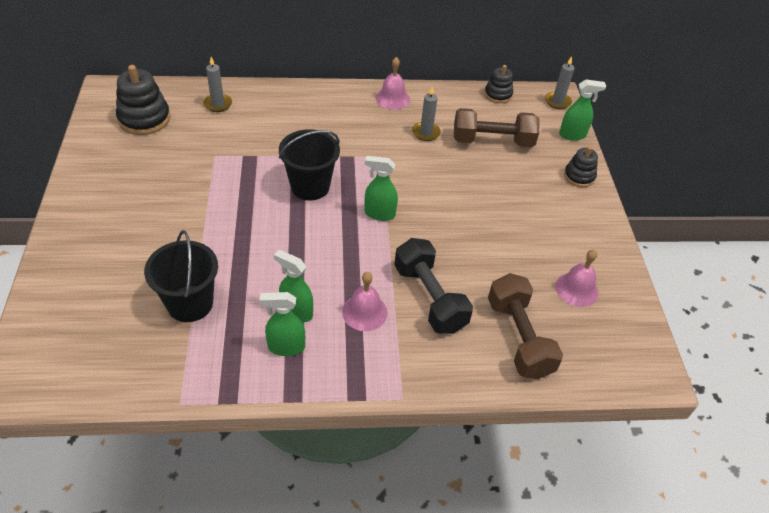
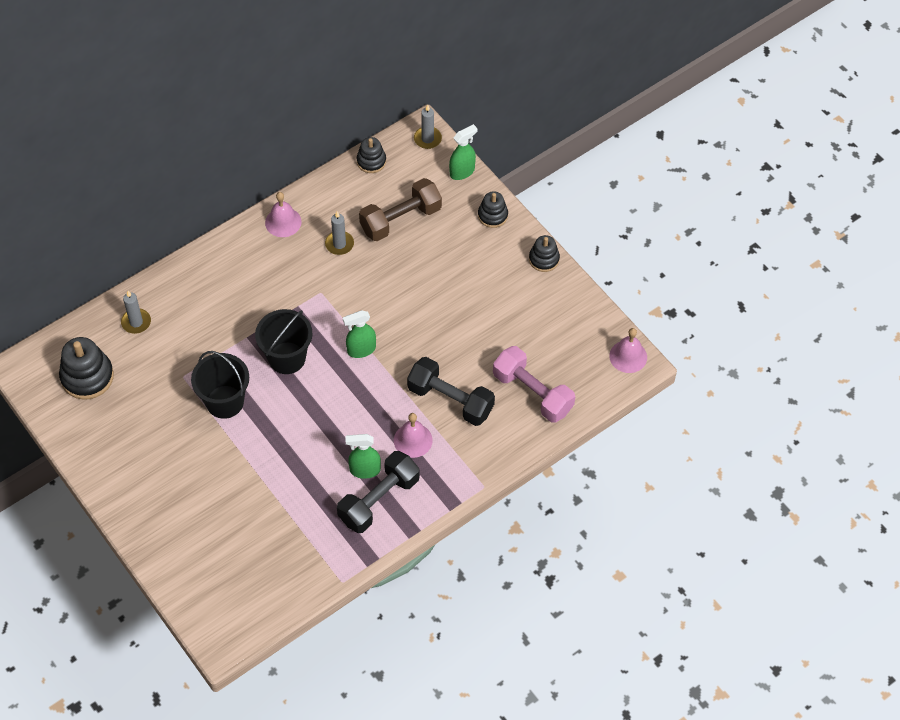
camera: 30 degrees left, 10 degrees up
(190, 303) = (283, 511): black bucket -> black bucket (225, 402)
(286, 347) = (379, 500): green spray bottle -> black dumbbell
(518, 337) = (532, 393): brown dumbbell -> pink dumbbell
(576, 289) = (550, 327): pink bell -> pink bell (628, 356)
(607, 231) = (544, 259): none -> black stacking toy

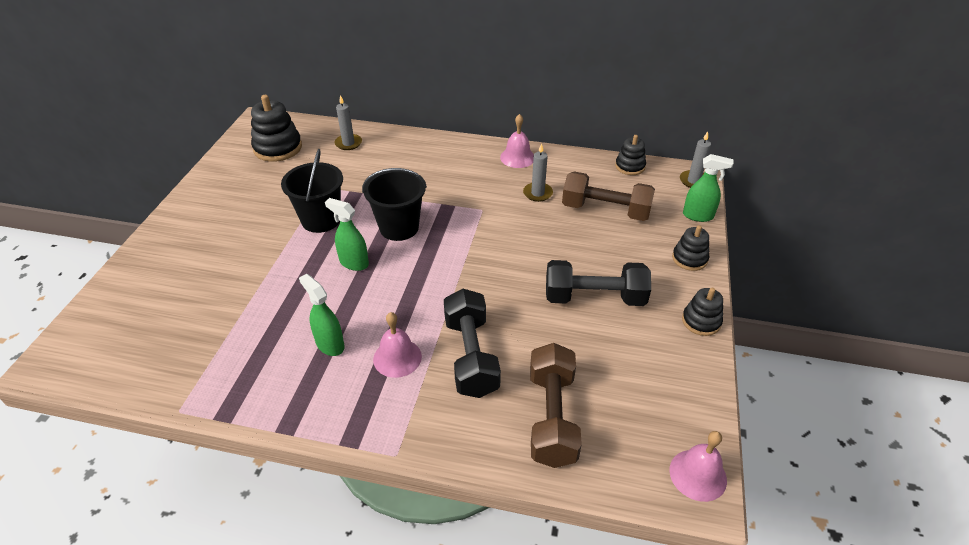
camera: 50 degrees right, 15 degrees down
(361, 350) = (456, 263): green spray bottle -> green spray bottle (354, 263)
(379, 500) = (303, 377): black dumbbell -> black dumbbell (594, 298)
(532, 393) = (551, 417): pink dumbbell -> brown dumbbell

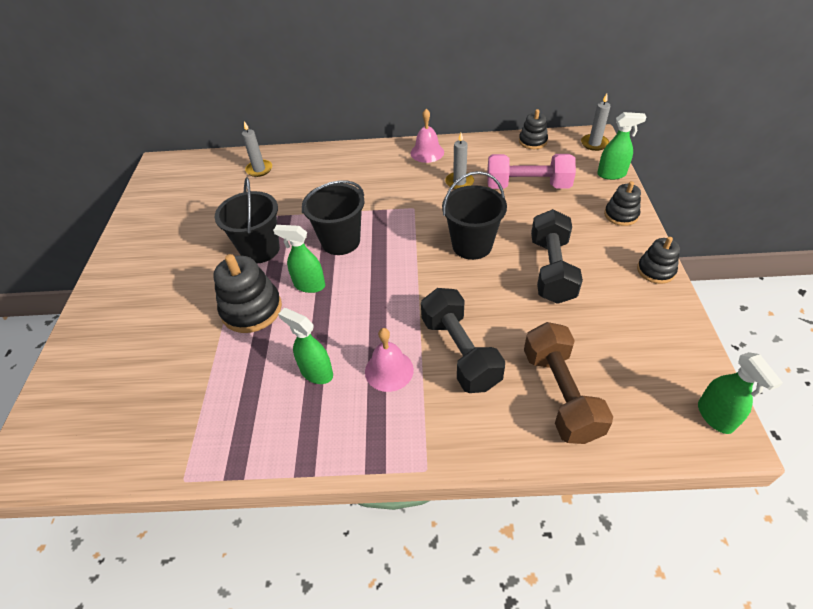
camera: 10 degrees left, 5 degrees up
(278, 148) = (189, 187): black stacking toy -> black stacking toy (251, 309)
(524, 257) = (472, 245): none -> black bucket
(594, 298) = (551, 270): black dumbbell -> black dumbbell turned 75 degrees counterclockwise
(605, 210) = (527, 186): brown dumbbell -> pink dumbbell
(698, 475) = (715, 416): pink bell -> green spray bottle

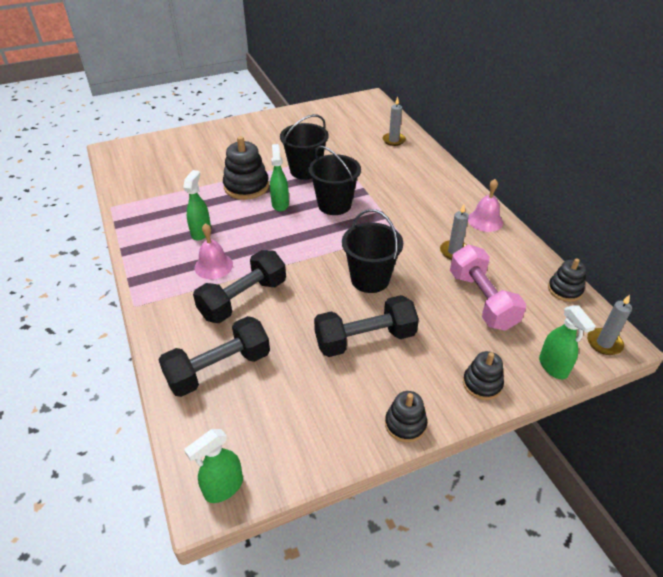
camera: 65 degrees right, 5 degrees down
(560, 394) = (219, 368): brown dumbbell -> black dumbbell

